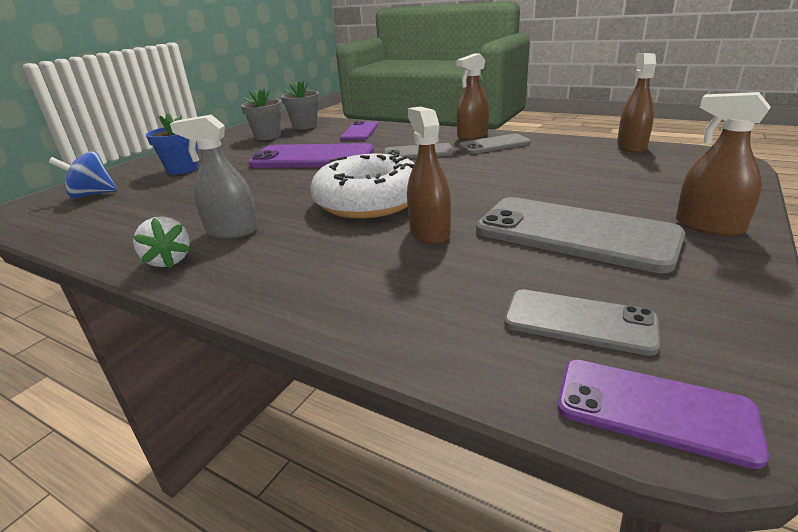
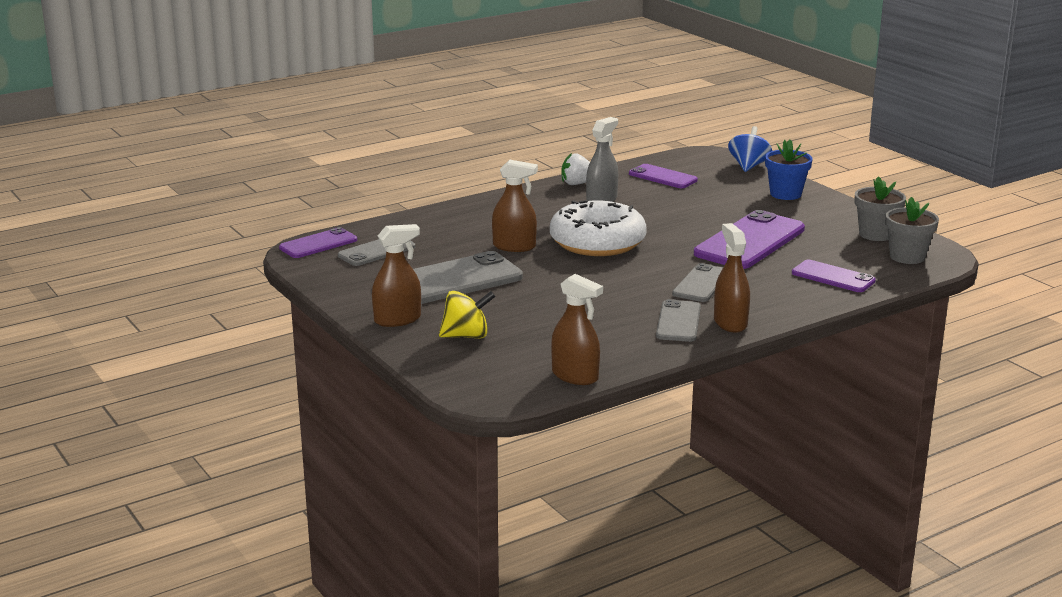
camera: 115 degrees right, 5 degrees down
(133, 221) = (663, 177): none -> purple phone
(661, 189) = (466, 336): none -> yellow spinning top

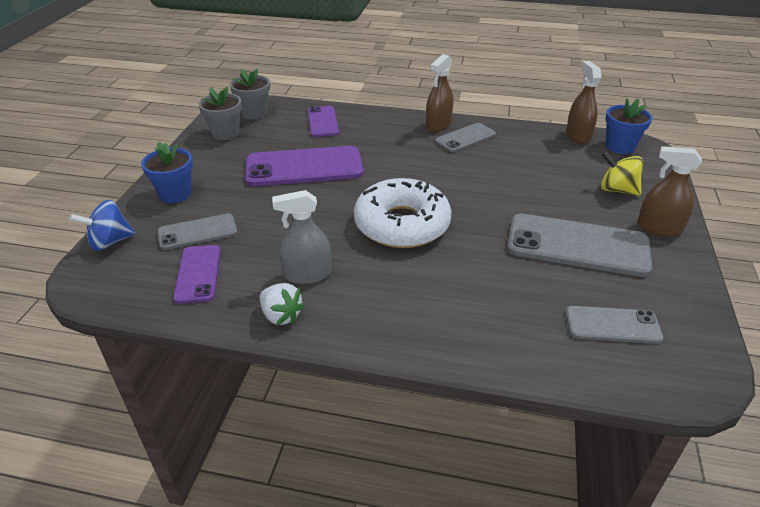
camera: 135 degrees left, 15 degrees up
(318, 244) = (672, 378): purple phone -> none
(514, 246) = (474, 257): brown spray bottle -> none
(515, 383) = (619, 146): none -> blue flower pot
(701, 284) = (403, 153): grey phone -> grey phone (197, 232)

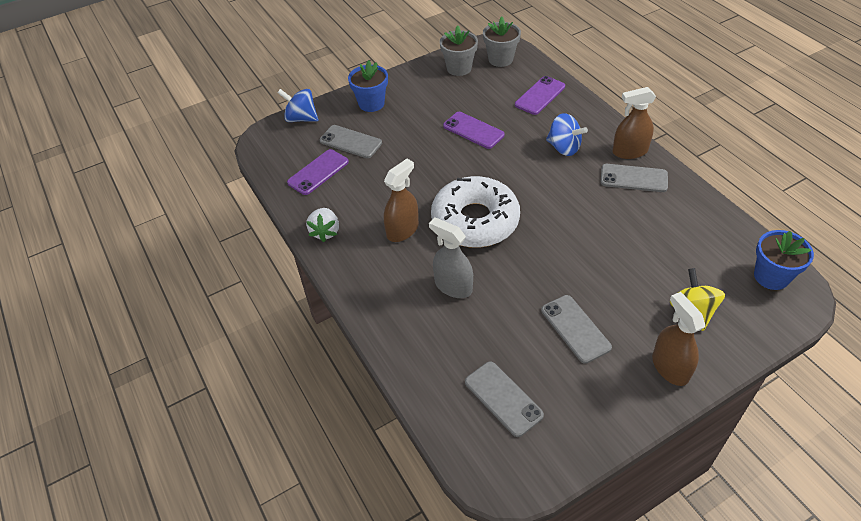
camera: 50 degrees right, 10 degrees up
(304, 167) = (473, 130): purple phone -> purple phone, size x0.57
(307, 274) = (371, 215): grey spray bottle -> grey spray bottle (453, 286)
(391, 144) = (564, 148): none -> blue spinning top
(577, 245) = (575, 328): grey phone -> grey phone, size x0.57
(578, 136) = (746, 240): brown spray bottle -> brown spray bottle (402, 230)

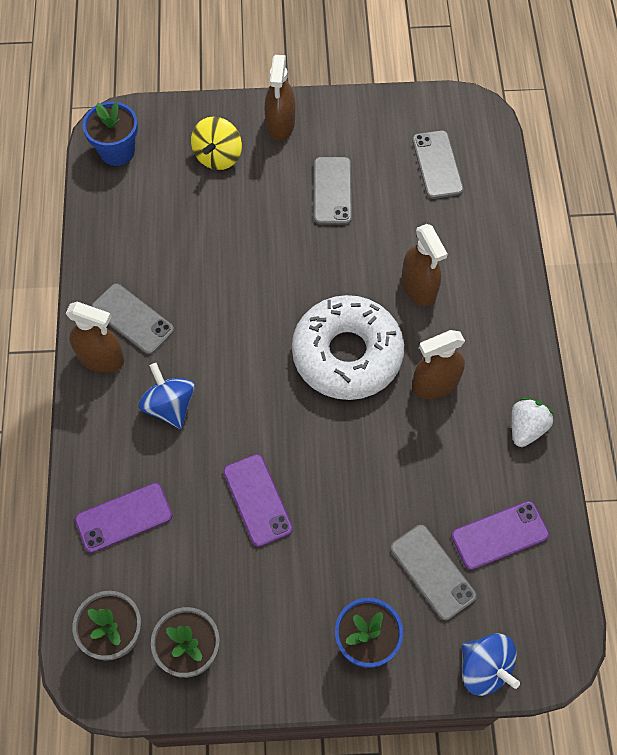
camera: 155 degrees left, 15 degrees up
(453, 286) = (419, 287): grey spray bottle -> brown spray bottle

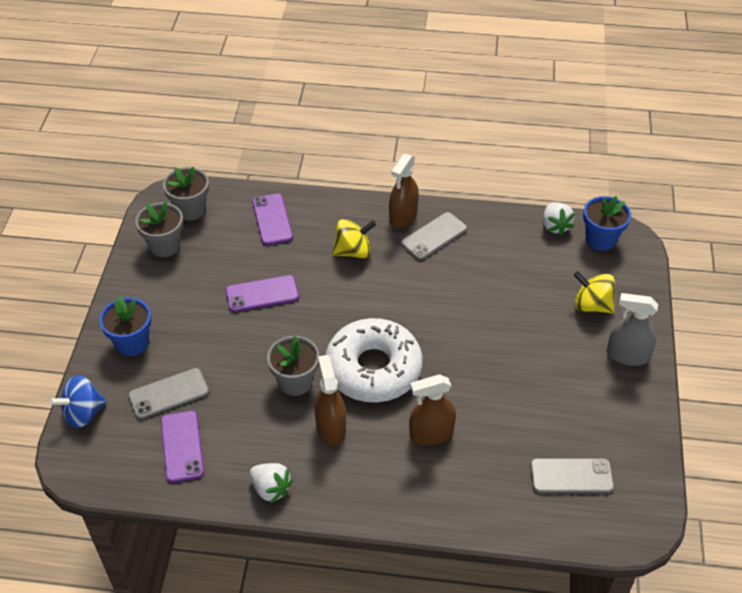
camera: 100 degrees right, 15 degrees down
(101, 195) = (555, 226): none -> white strawberry
(169, 406) = (353, 251): blue spinning top -> yellow spinning top
(280, 124) = (627, 355): brown spray bottle -> grey spray bottle
(332, 191) = (546, 384): grey phone -> none
(383, 432) = (295, 381): none -> grey flower pot

